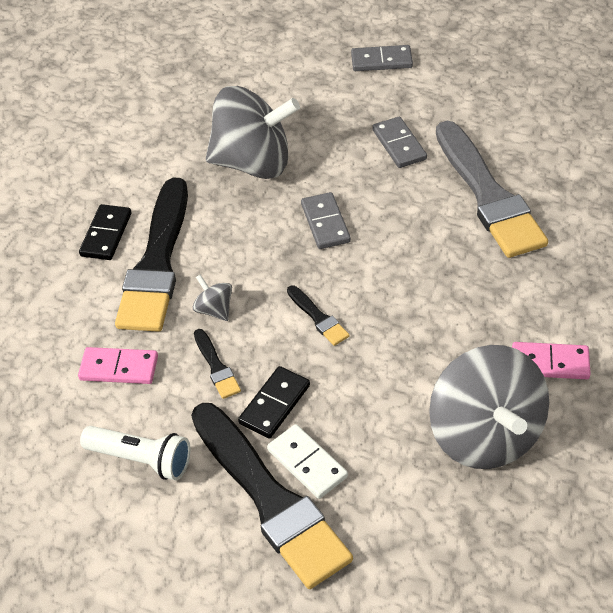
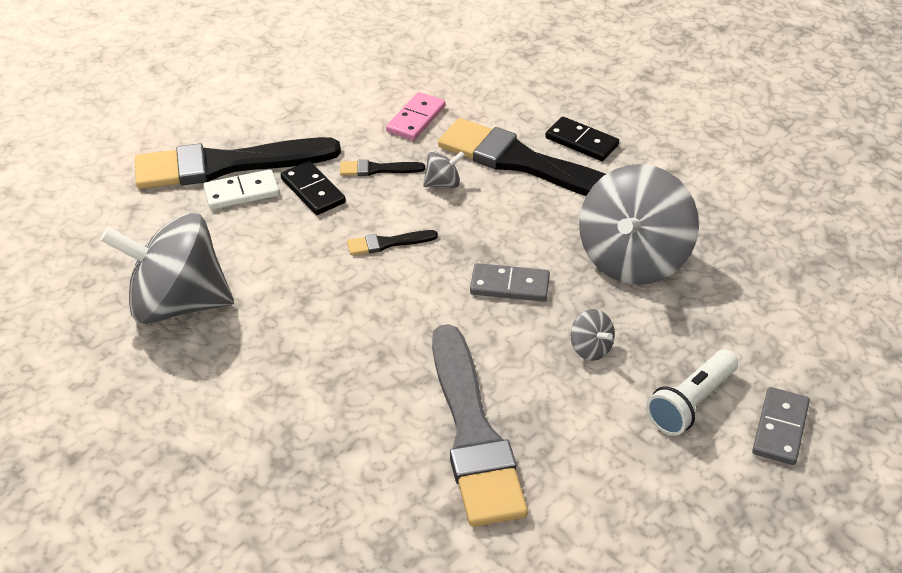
camera: 110 degrees right, 5 degrees down
(141, 459) = (317, 112): white flashlight -> white flashlight (691, 403)
(366, 160) = (590, 348): none -> grey spinning top
(399, 145) = (603, 386): grey domino -> none
(488, 195) = (473, 433): grey brush -> grey brush turned 105 degrees counterclockwise
(550, 363) = (214, 382): pink domino -> none

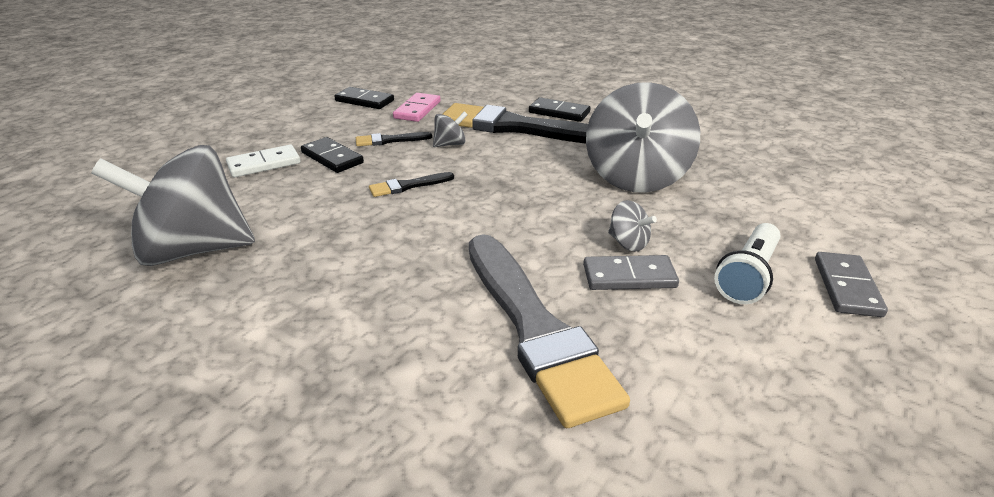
camera: 10 degrees left, 10 degrees down
(227, 165) = (250, 148): black brush -> none
(357, 95) = (364, 101): none -> black domino
(509, 285) = (532, 204): grey domino -> grey domino (629, 276)

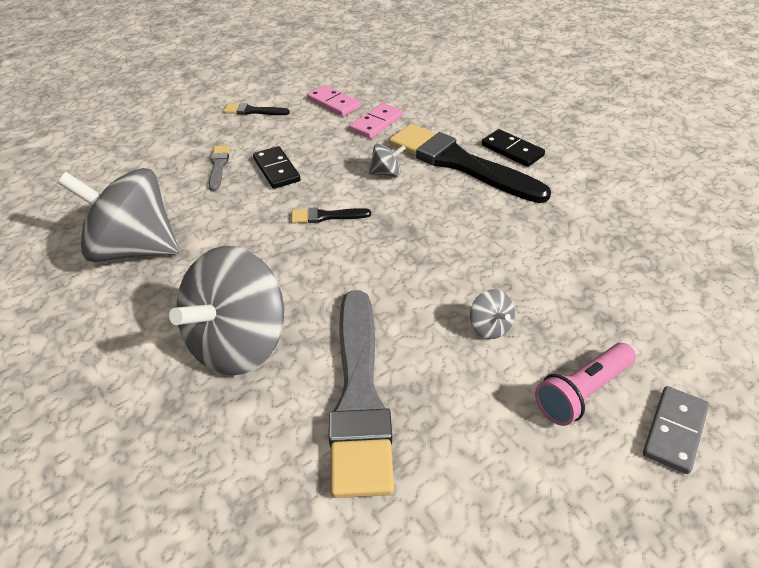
camera: 20 degrees right, 10 degrees up
(264, 164) = (218, 166): white domino -> grey brush
(364, 101) = (333, 103): black domino -> pink domino
(389, 140) = (334, 158): black brush -> black brush (253, 111)
(629, 276) = (469, 364): grey domino -> none
(636, 177) = (543, 250): grey spinning top -> grey spinning top (238, 344)
(748, 276) = (582, 393): white flashlight -> pink flashlight

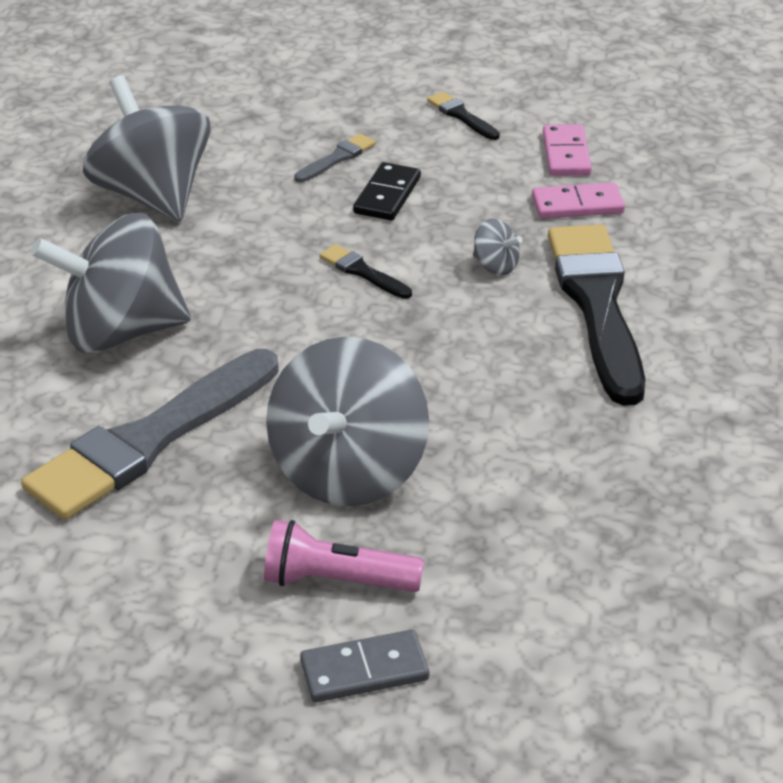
camera: 45 degrees right, 5 degrees down
(490, 327) = (348, 471): grey spinning top -> grey spinning top, size x2.46
(512, 150) = (688, 329): black domino -> none

